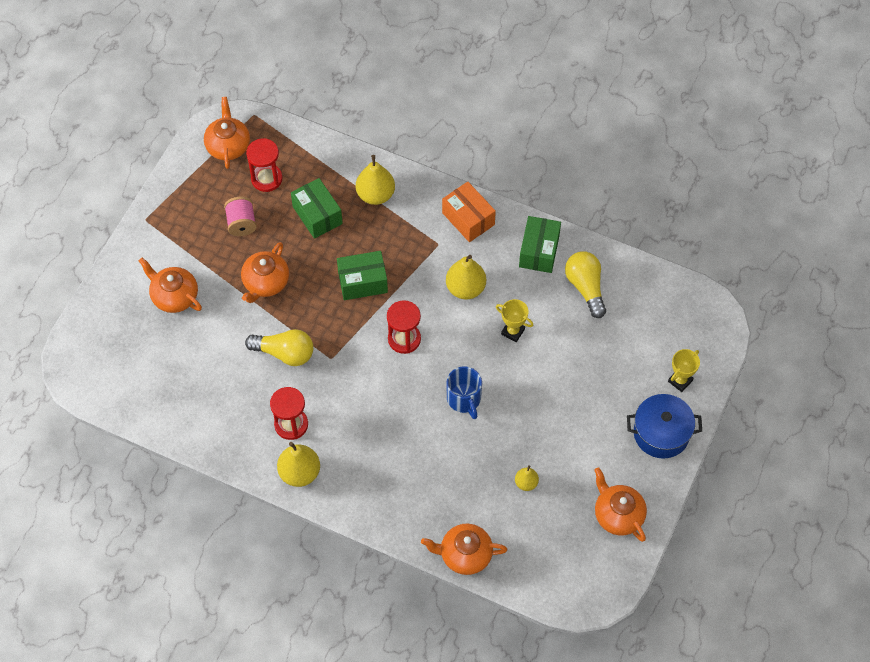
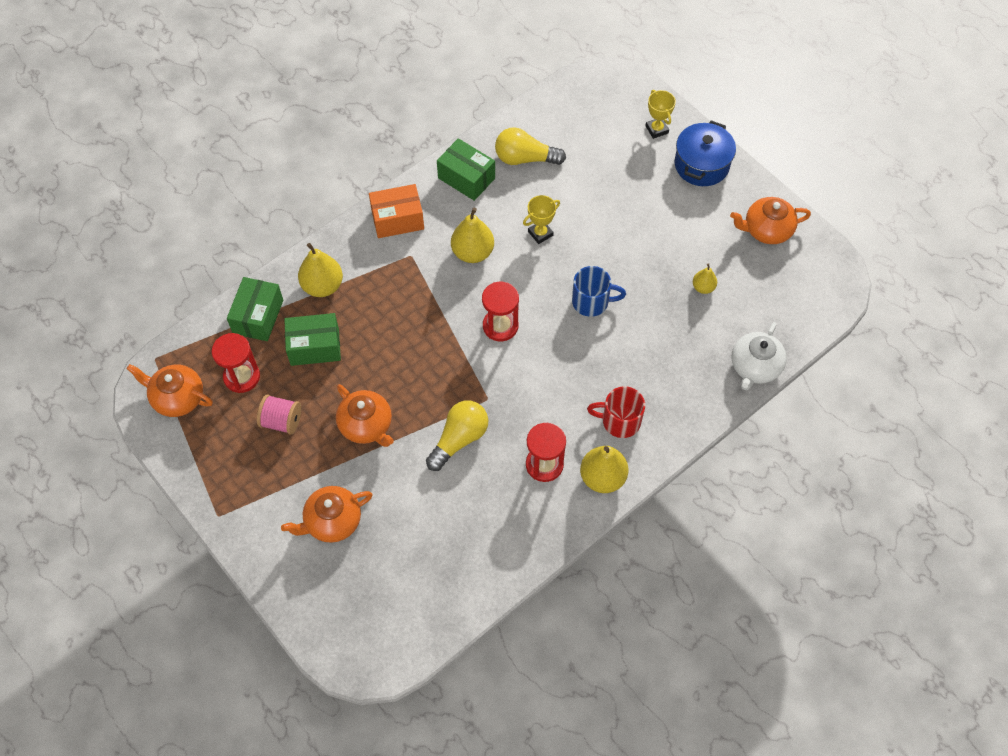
camera: 65 degrees left, 0 degrees up
(358, 465) = (619, 421): none -> red mug
(362, 282) = (416, 337): green box -> green box (258, 317)
(465, 554) = (755, 367): orange teapot -> white teapot

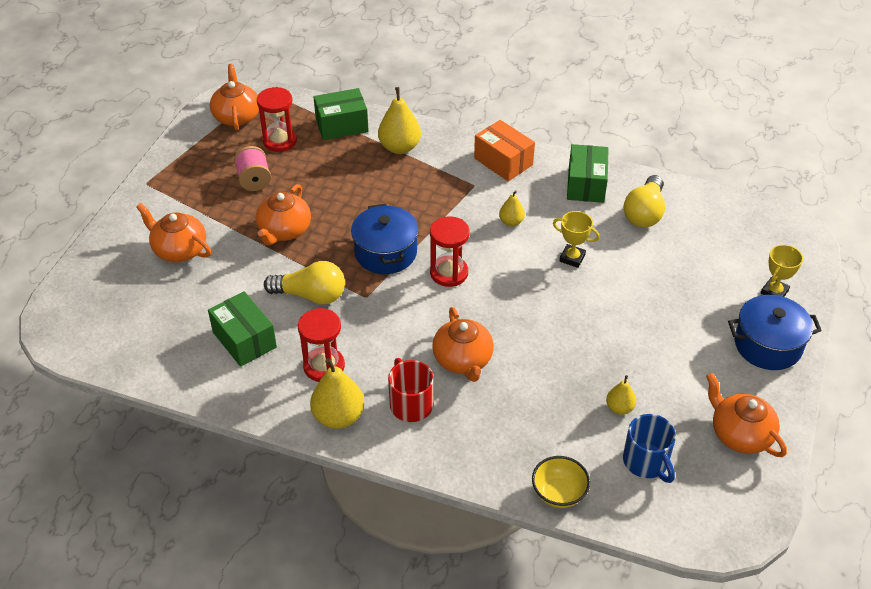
camera: 60 degrees right, 15 degrees down
(314, 347) = (338, 168): green box -> green box (244, 340)
(446, 360) = (385, 252): none -> blue pot
(472, 252) = (511, 222): yellow pear -> yellow pear, size x0.56
(525, 158) = (644, 213): yellow light bulb -> yellow light bulb turned 135 degrees counterclockwise
(591, 302) = (528, 326): blue mug -> blue mug (646, 462)
(598, 363) = (463, 360): none -> orange teapot
(755, 367) = (559, 493): white teapot -> yellow bowl

